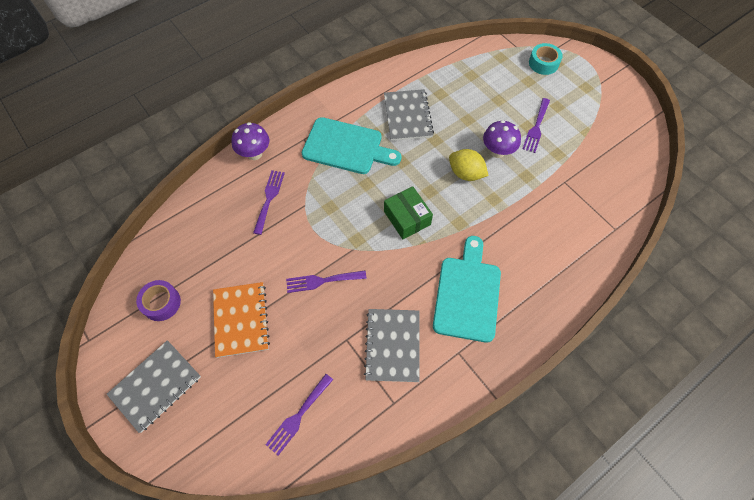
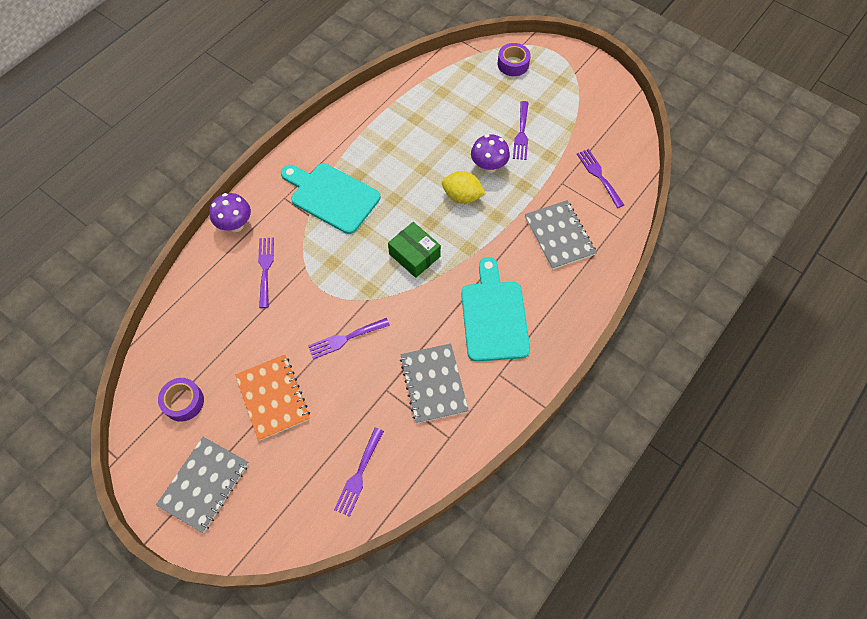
camera: 15 degrees left, 0 degrees up
(346, 147) = (332, 196): turquoise cutting board -> turquoise cutting board turned 150 degrees counterclockwise
(407, 116) = (387, 150): grey notebook -> grey notebook (559, 236)
(543, 63) = (513, 64): turquoise tape -> purple tape
(602, 183) = (598, 175): none -> purple fork

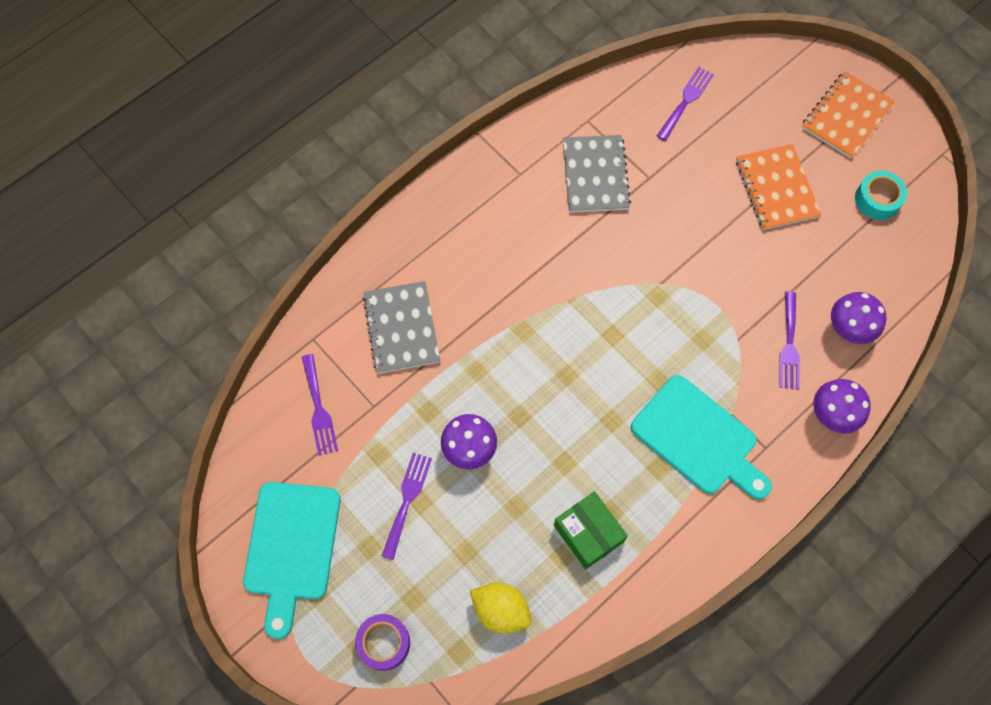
camera: 170 degrees left, 5 degrees up
(183, 402) = (877, 199): purple tape -> turquoise tape
(204, 484) = (846, 116): grey notebook -> orange notebook
(219, 287) = (848, 329): none -> purple mushroom
(345, 339) = (691, 240): purple fork -> none
(414, 255) = (595, 332): green box -> green box (588, 533)
(462, 196) = (516, 408): yellow lemon -> yellow lemon (501, 610)
(494, 316) = (510, 238): turquoise cutting board -> turquoise cutting board (291, 547)

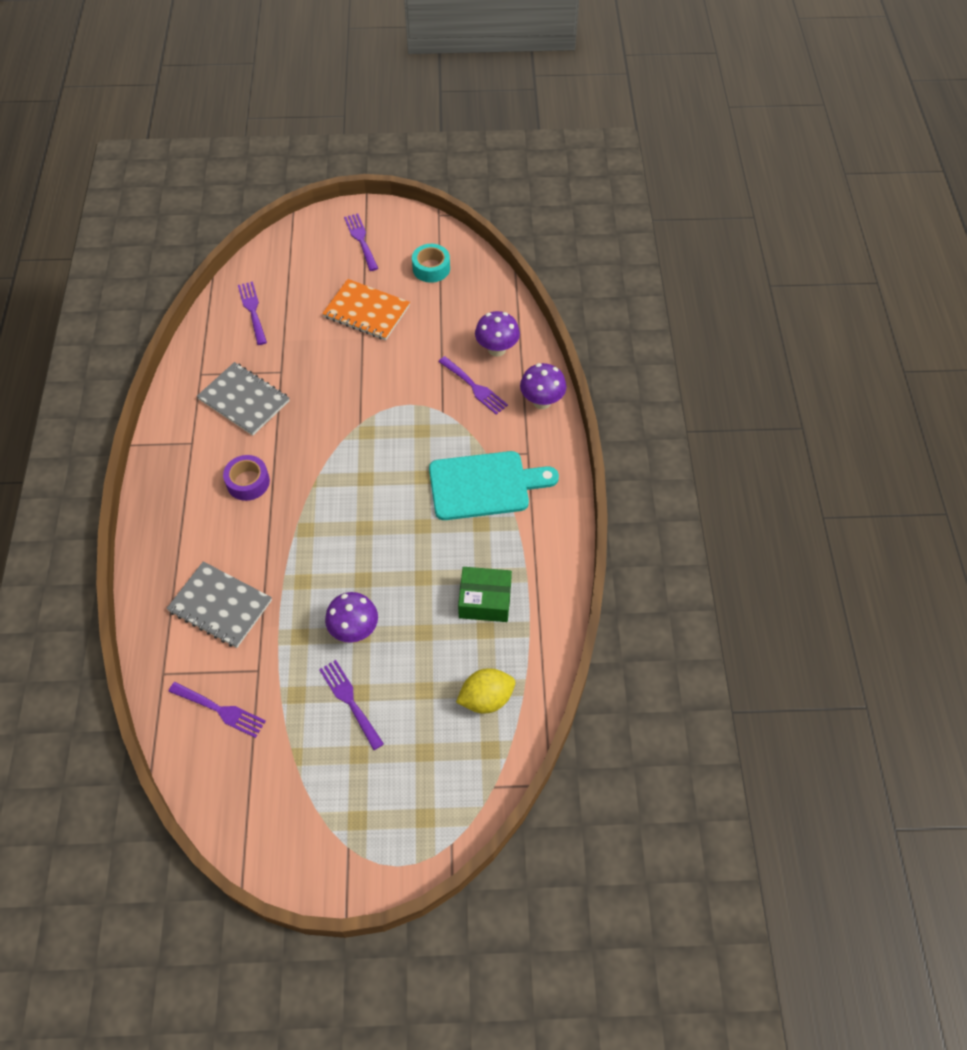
camera: 50 degrees left, 10 degrees down
(291, 547) = (305, 812): turquoise cutting board -> none
(384, 643) = (438, 798): purple tape -> purple tape (248, 482)
(846, 116) = (361, 239): orange notebook -> purple fork

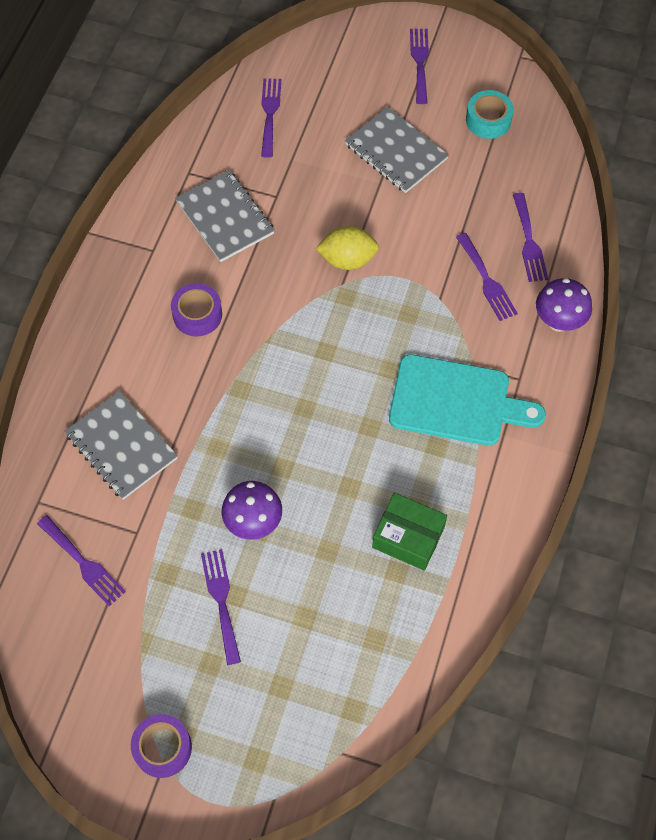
camera: 20 degrees right, 5 degrees up
(343, 836) = (162, 748): none -> purple tape
(366, 311) = (396, 152): orange notebook -> grey notebook
(486, 699) = (369, 650): yellow lemon -> yellow lemon (347, 259)
(497, 349) = (529, 242): purple mushroom -> purple fork

